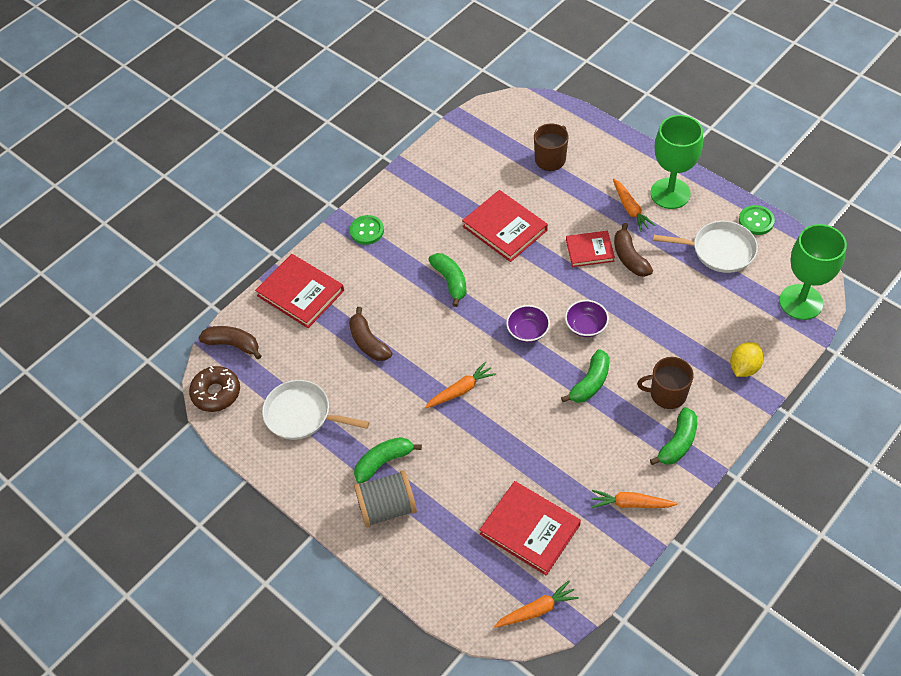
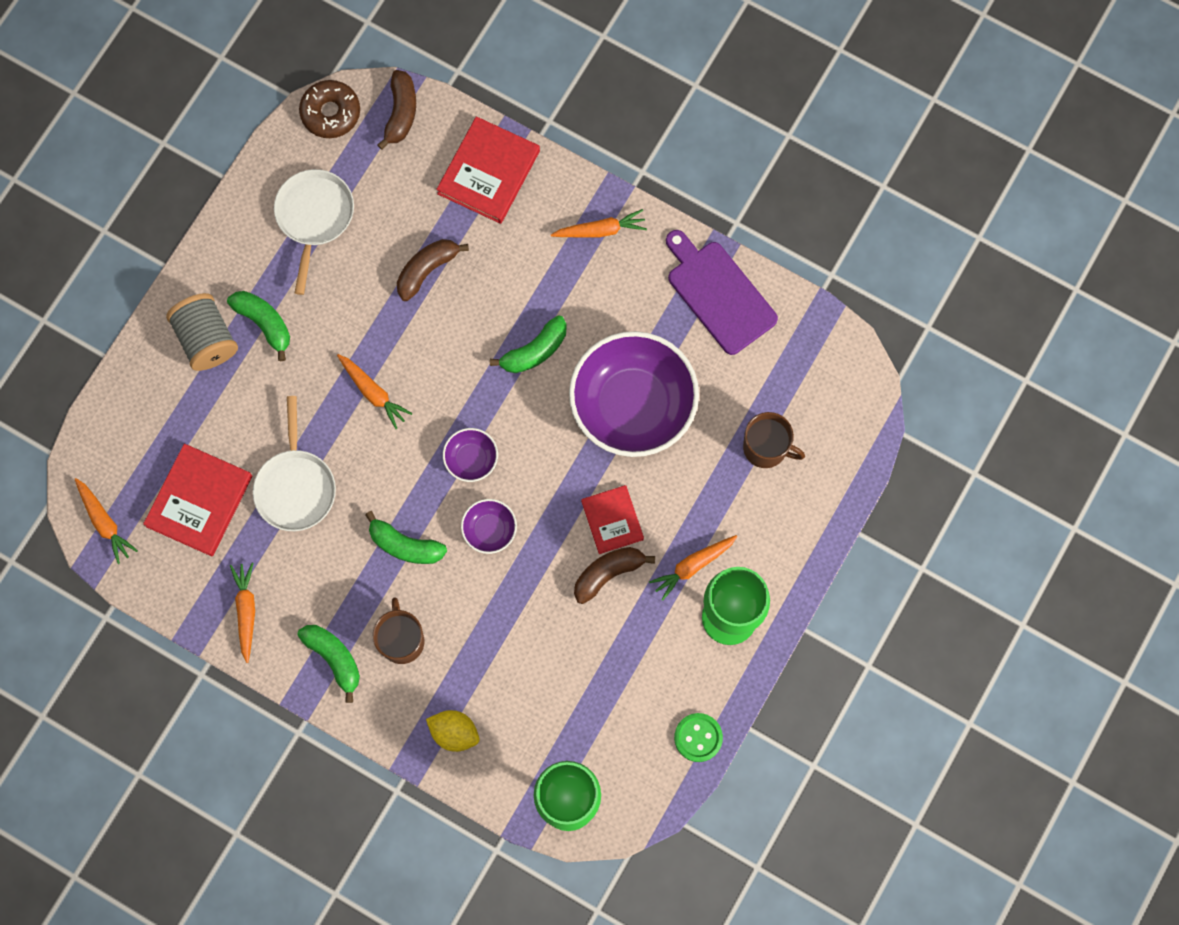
camera: 75 degrees right, 20 degrees up
(367, 231) = (600, 230): green button -> orange carrot
(432, 170) = (719, 293): none -> purple cutting board
(505, 228) = (632, 405): red book -> purple bowl
(678, 443) = (334, 658): green banana -> green banana turned 150 degrees counterclockwise
(719, 250) = (638, 690): white pan -> white pan (296, 486)

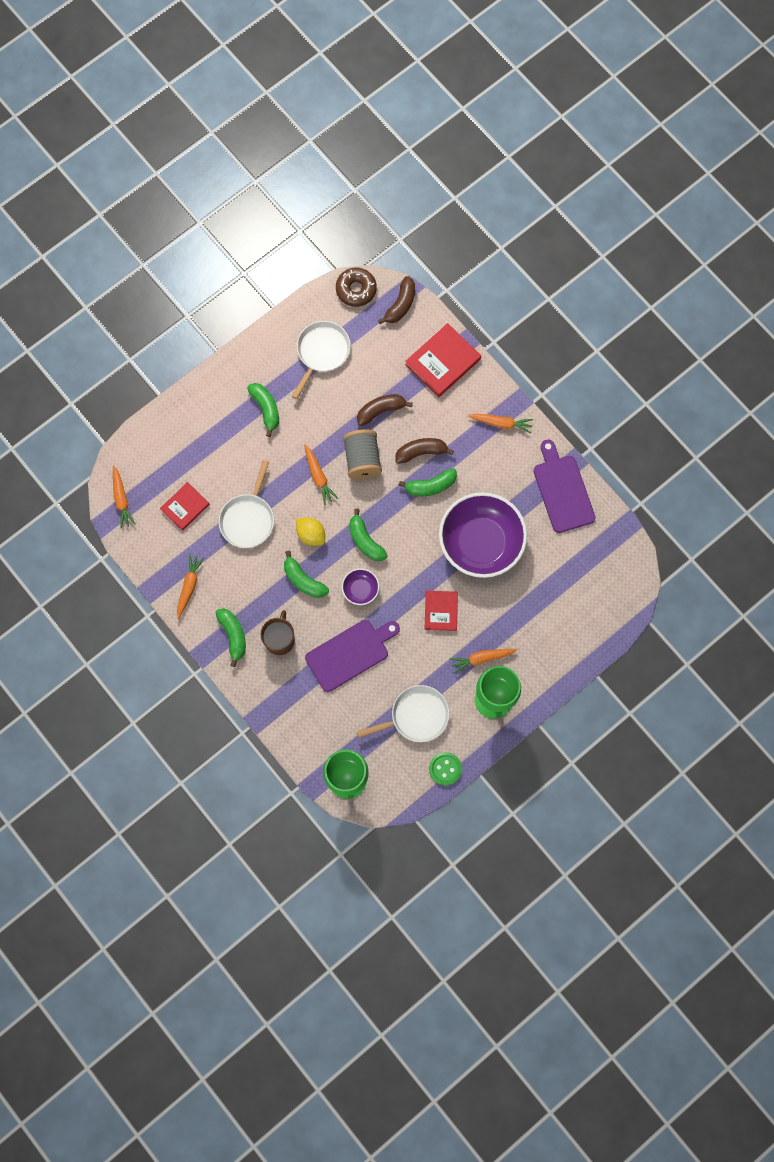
camera: 20 degrees right, 0 degrees up
(199, 501) = (185, 507): red book -> red book, size x0.63
(206, 339) = (226, 406): grey spool -> grey spool (362, 459)
(454, 732) = (291, 709): yellow lemon -> yellow lemon (311, 535)
(471, 459) = (365, 540): purple bowl -> green banana
(508, 624) = (350, 653): none -> purple cutting board
(608, 573) = (426, 644): brown banana -> brown banana (421, 452)
(631, 679) = (416, 716): none -> white pan
(766, 448) = (557, 600): brown mug -> none

